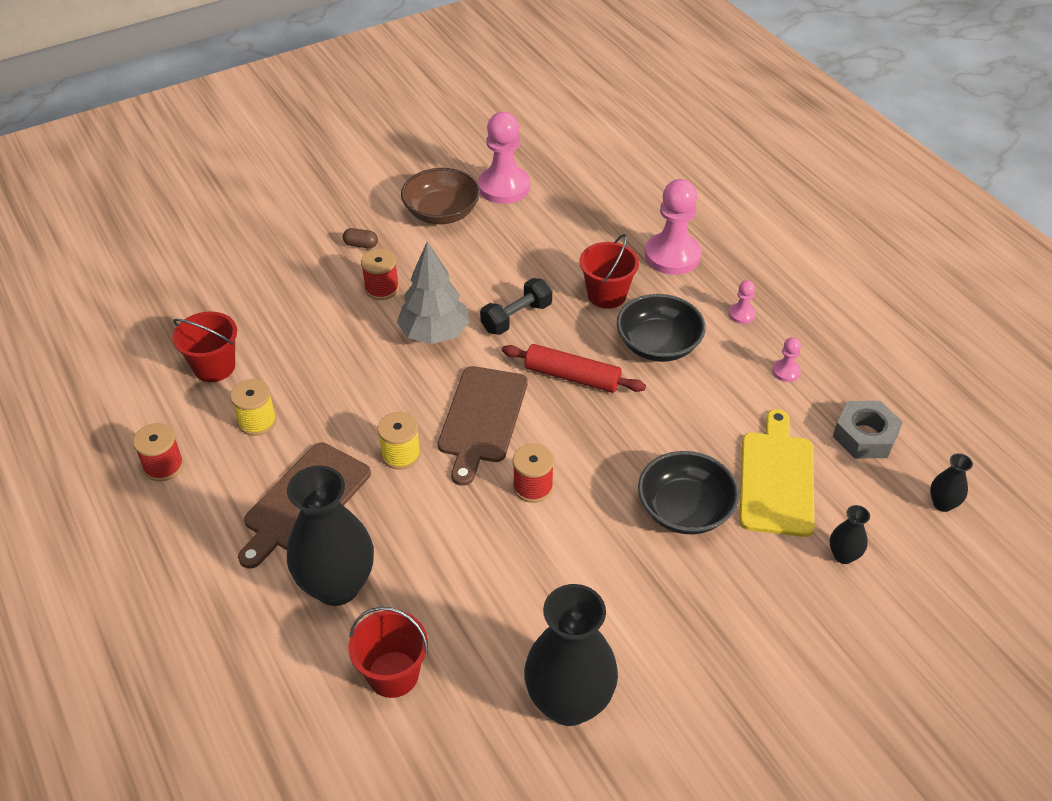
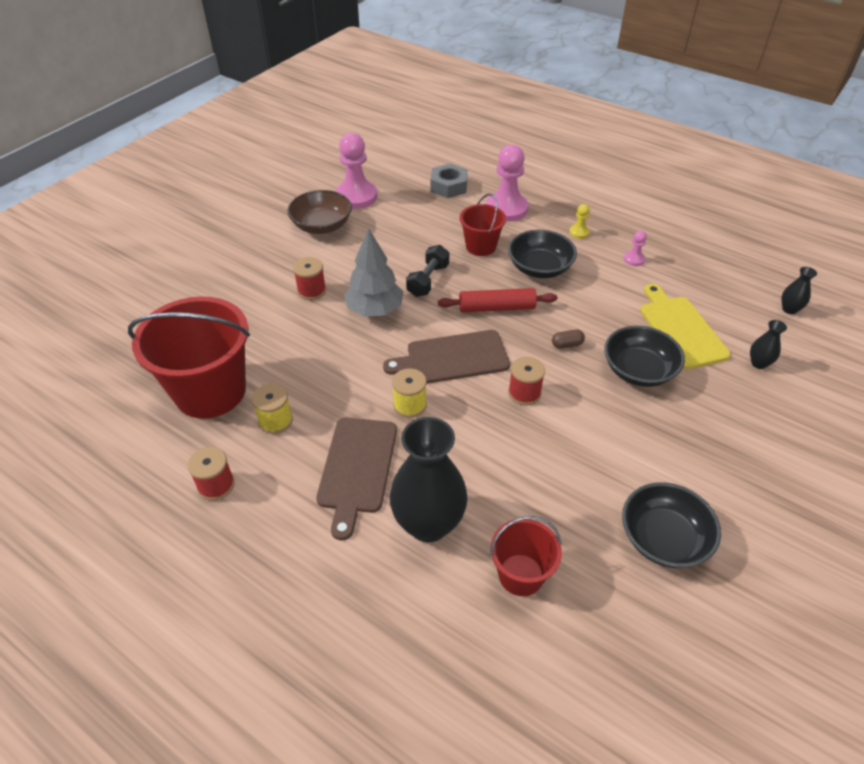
camera: 25 degrees left, 0 degrees up
(214, 367) = (210, 391): red bucket -> red bucket, size x1.89
(361, 245) = (274, 265): brown capsule -> brown capsule (567, 344)
(482, 418) = (453, 358): brown cutting board -> brown cutting board turned 90 degrees clockwise
(569, 702) = (663, 539): black vase -> black bowl
(741, 314) = (579, 232): pink pawn -> yellow pawn
(865, 436) = (712, 283): grey nut -> grey nut (448, 186)

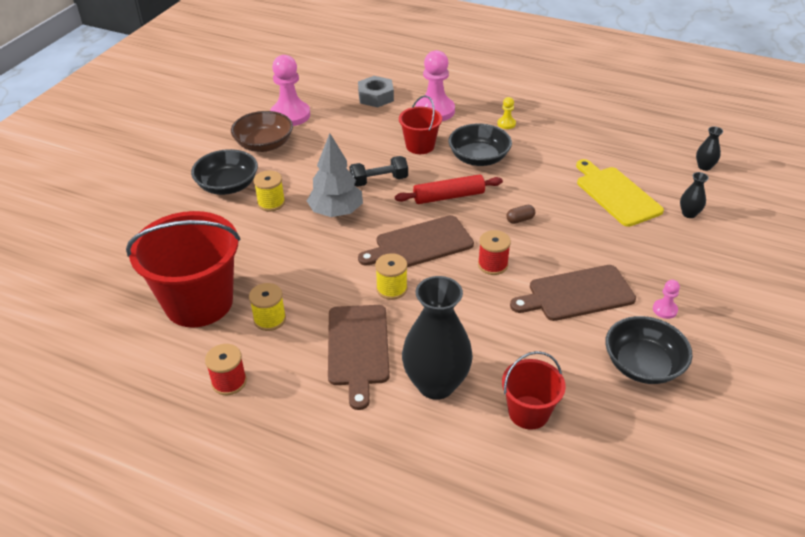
camera: 10 degrees left, 5 degrees down
(311, 291) = (271, 203): red spool -> yellow spool
(428, 280) = (379, 181): black dumbbell -> black dumbbell turned 60 degrees clockwise
(608, 441) = (577, 294): none -> brown cutting board
(634, 259) = (561, 141): pink pawn -> pink pawn (664, 310)
(638, 370) = (588, 233): black bowl -> black bowl (228, 186)

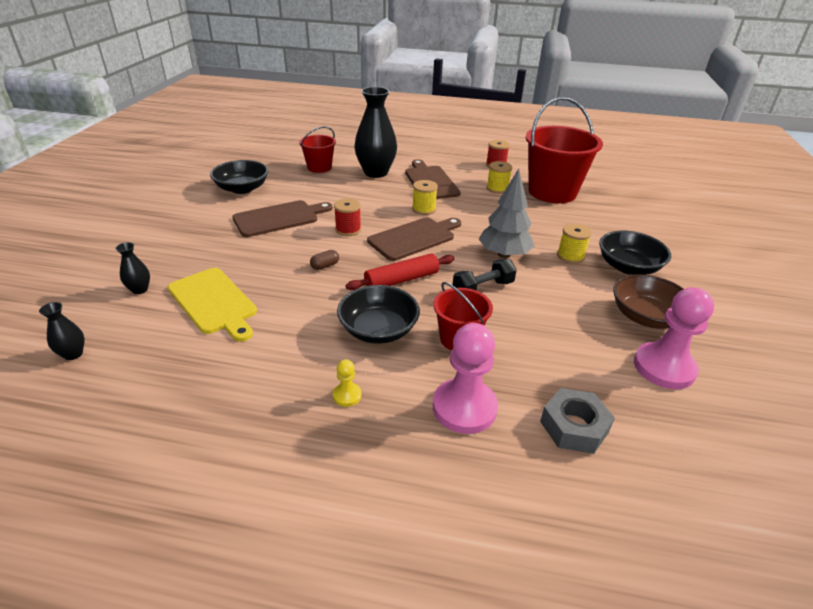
camera: 165 degrees right, 5 degrees down
(664, 310) = (211, 215): pink pawn -> none

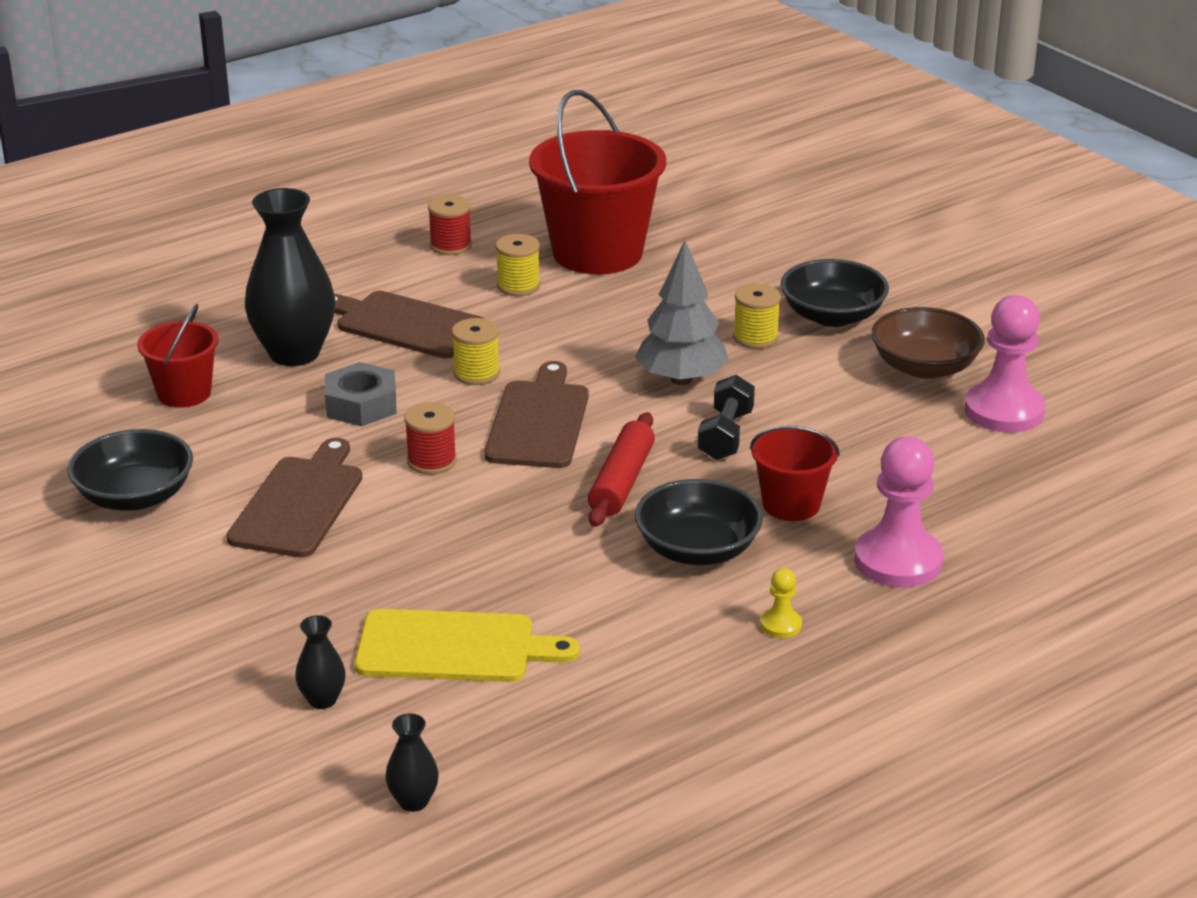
camera: 45 degrees left, 5 degrees down
(325, 266) = (498, 523): brown capsule -> none
(574, 427) = (1005, 513): grey nut -> grey nut (361, 405)

